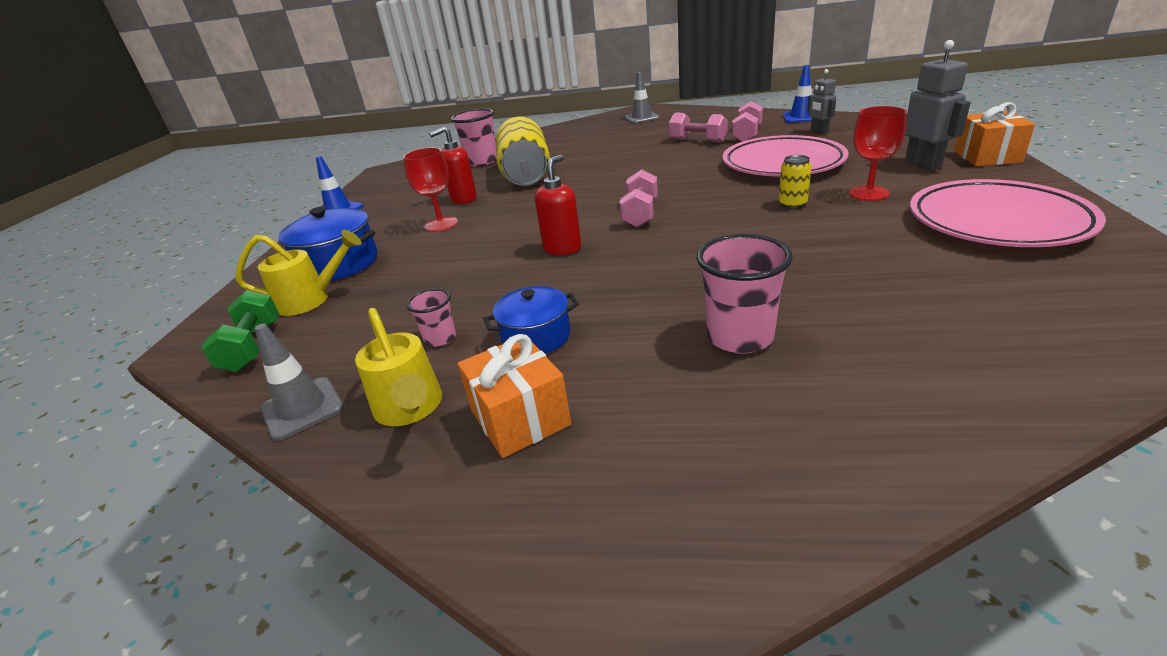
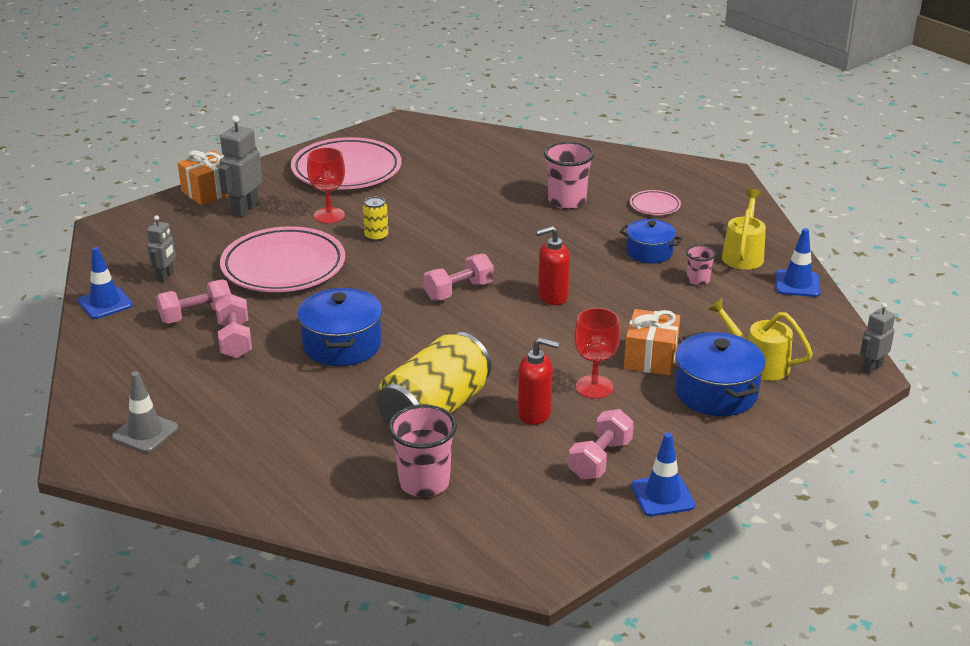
camera: 140 degrees left, 0 degrees up
(176, 356) = (871, 367): none -> grey robot
(252, 347) = (815, 343): green dumbbell -> none
(302, 408) = (797, 284): grey traffic cone -> blue traffic cone
(394, 204) = (600, 459): none -> pink dumbbell
(520, 417) = (699, 226): orange gift -> orange gift (650, 358)
(628, 410) = (654, 206): none -> pink plate
(639, 164) = (342, 345): none -> blue pot

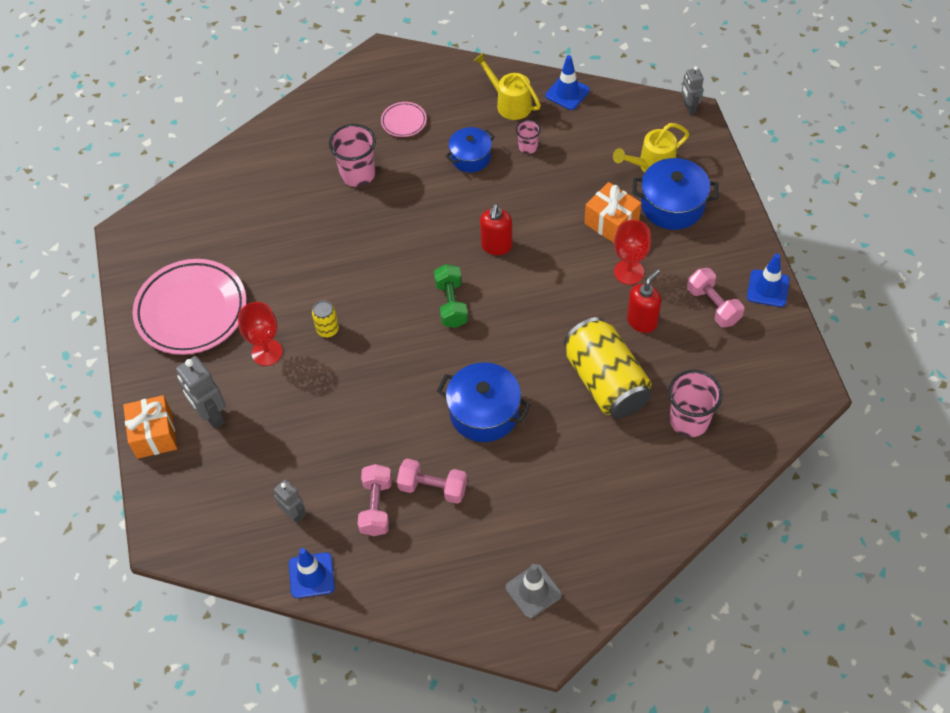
camera: 60 degrees left, 25 degrees up
(283, 267) = (335, 416): pink plate -> none
(458, 291) = (451, 304): pink dumbbell -> green dumbbell

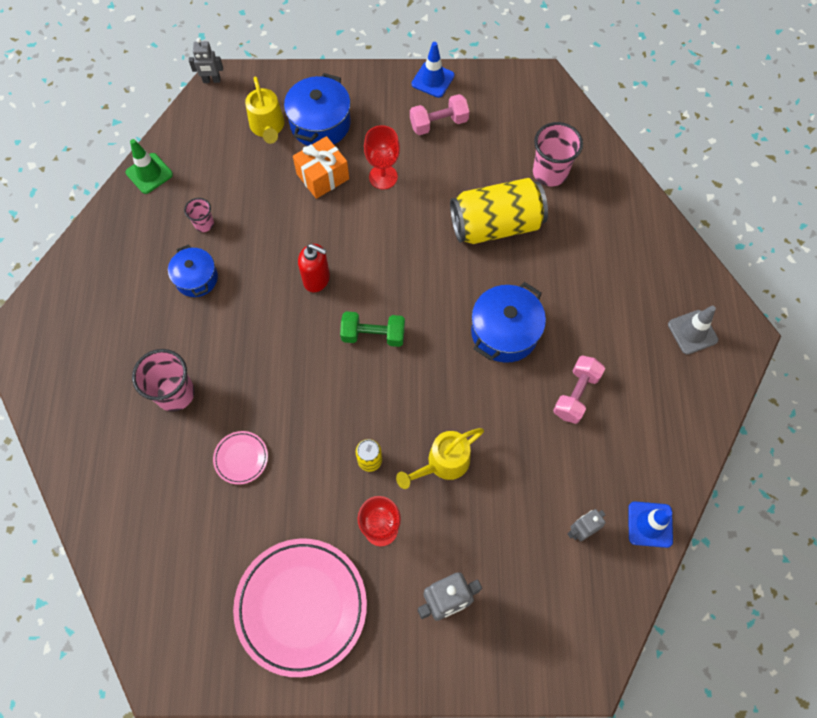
camera: 80 degrees left, 10 degrees up
(154, 435) = (456, 670): orange gift -> none
(376, 507) = (586, 449): pink dumbbell -> none
(404, 121) = (121, 333): pink plate -> pink plate (241, 458)
(510, 103) = (140, 227): yellow watering can -> yellow watering can (443, 463)
(567, 93) = (149, 173): blue traffic cone -> green traffic cone
(642, 321) = (439, 180): red soap dispenser -> none

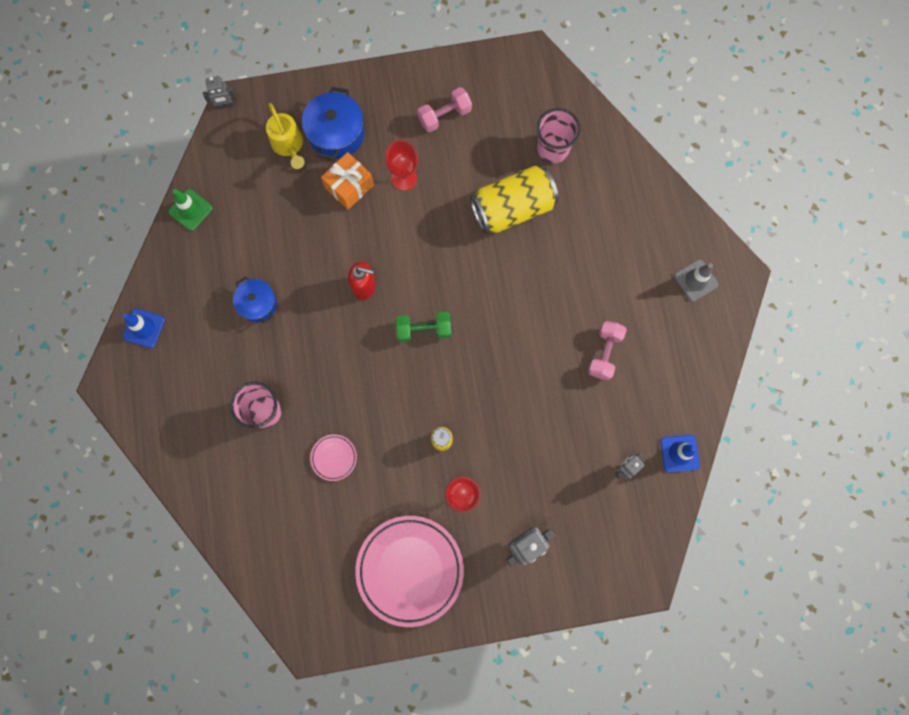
camera: 10 degrees left, 10 degrees up
(204, 224) = (252, 251): pink cup -> none
(433, 80) = (431, 71): blue traffic cone -> blue traffic cone (144, 328)
(443, 463) = (503, 432): yellow watering can -> none
(504, 332) = (536, 308): blue pot -> none

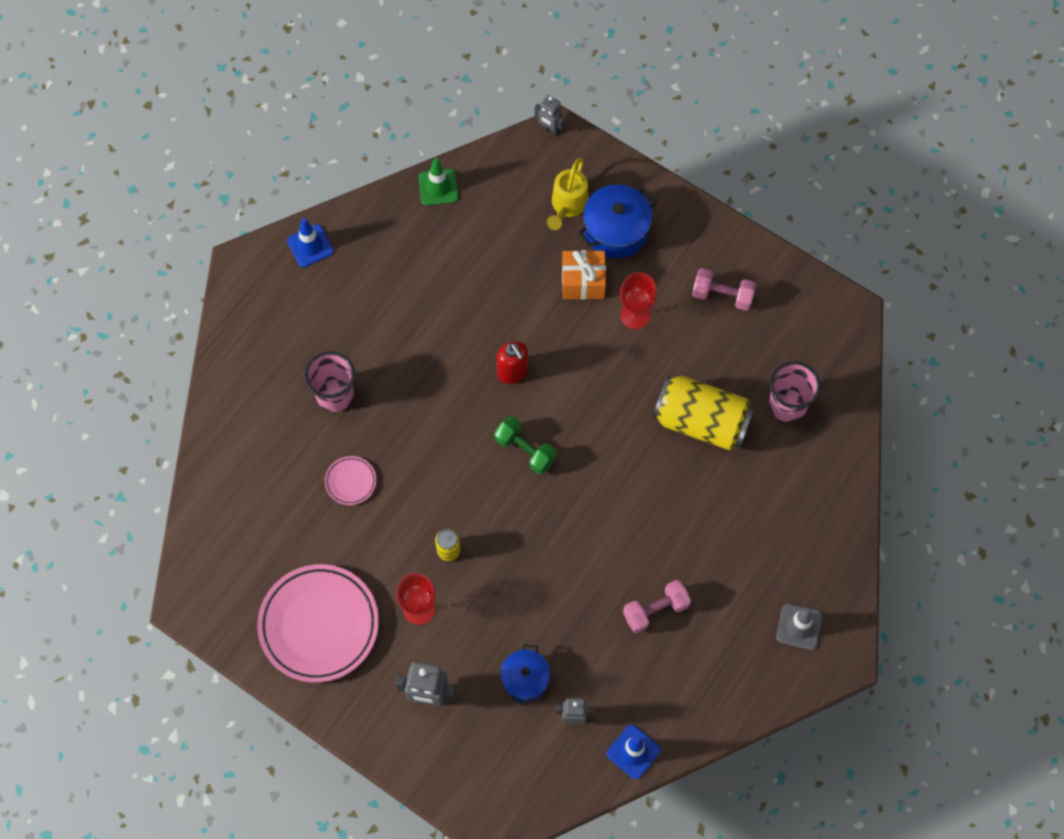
camera: 45 degrees right, 10 degrees down
(258, 304) = (415, 308): blue pot -> blue pot (525, 679)

